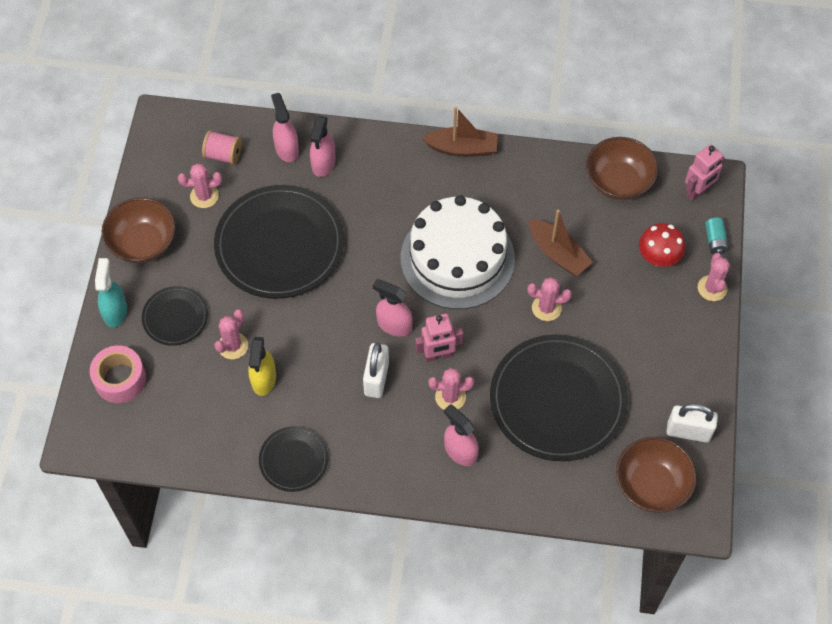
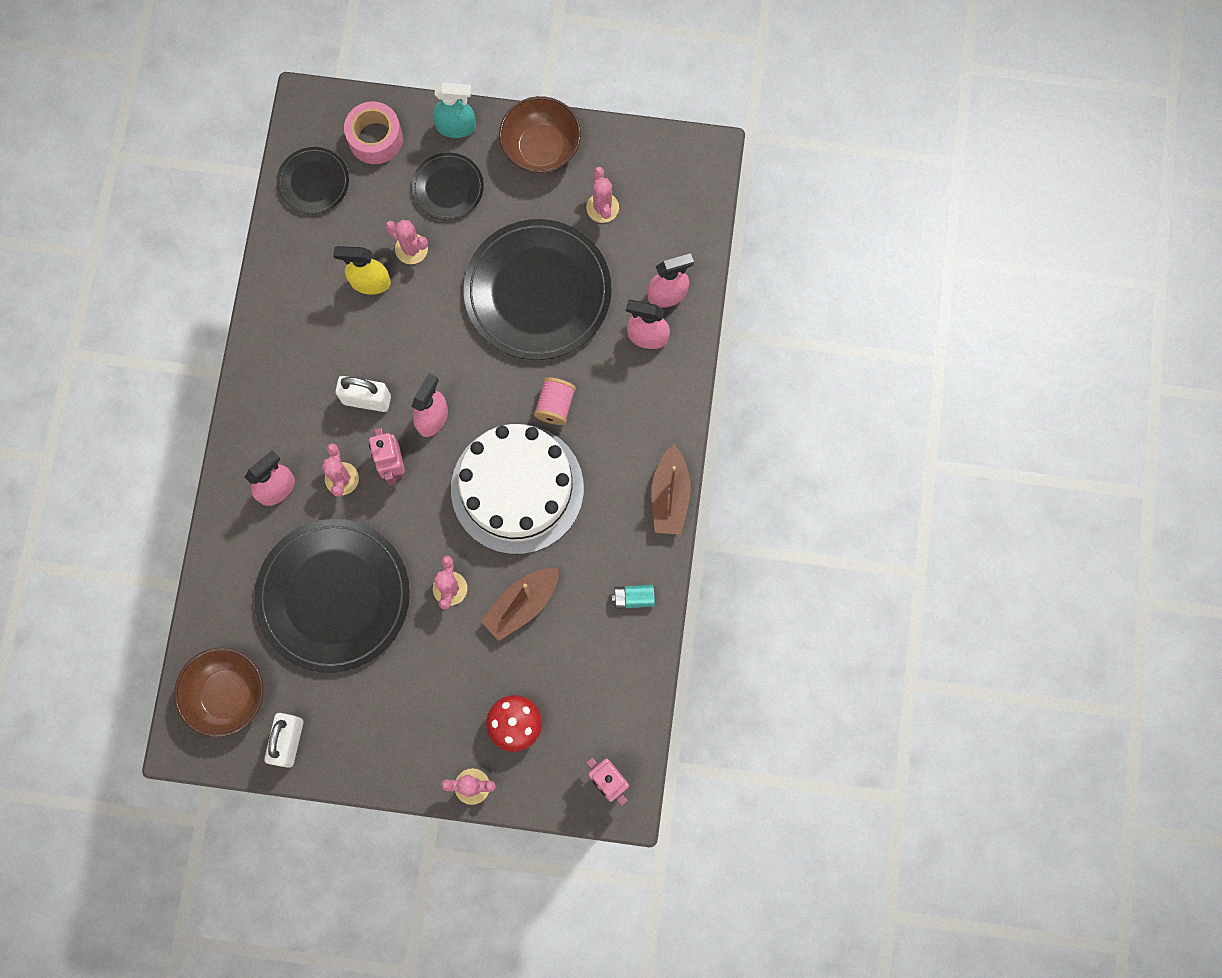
camera: 90 degrees right, 15 degrees up
(223, 155) = (658, 225): pink spool -> pink spool (555, 406)
(293, 460) = (275, 316): black plate -> black plate (313, 182)
(618, 182) = (622, 683): brown bowl -> none
(715, 241) = (537, 796): turquoise battery -> turquoise battery (633, 598)

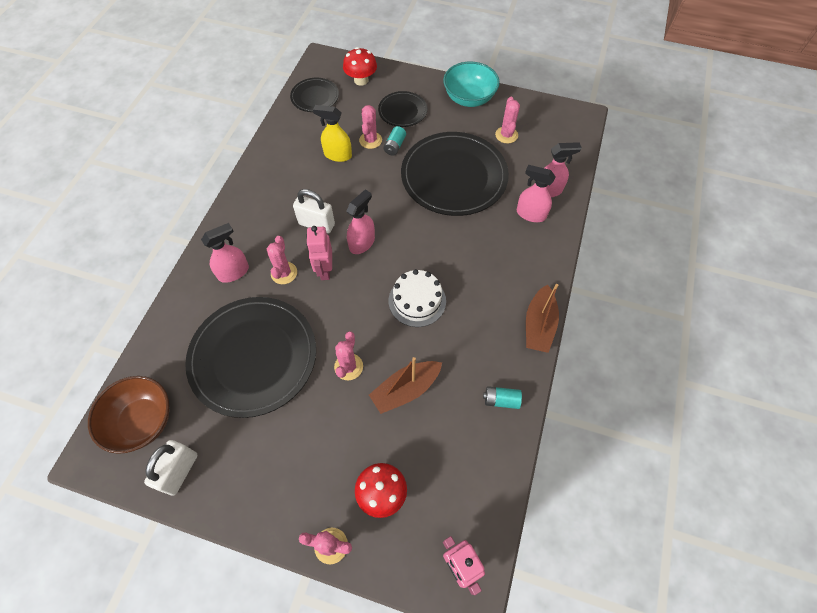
camera: 10 degrees right, 15 degrees down
(375, 138) = (361, 80): pink tape -> red mushroom
(411, 249) = (370, 140): pink cactus -> pink cactus turned 60 degrees clockwise
(447, 253) = (395, 146): none -> turquoise battery
(456, 127) = (415, 81): turquoise spray bottle -> none
(517, 488) = (417, 301): white cake -> white cake, size x0.54
(541, 148) = (469, 98): brown bowl -> turquoise bowl
(555, 406) = (455, 248): pink spool -> none

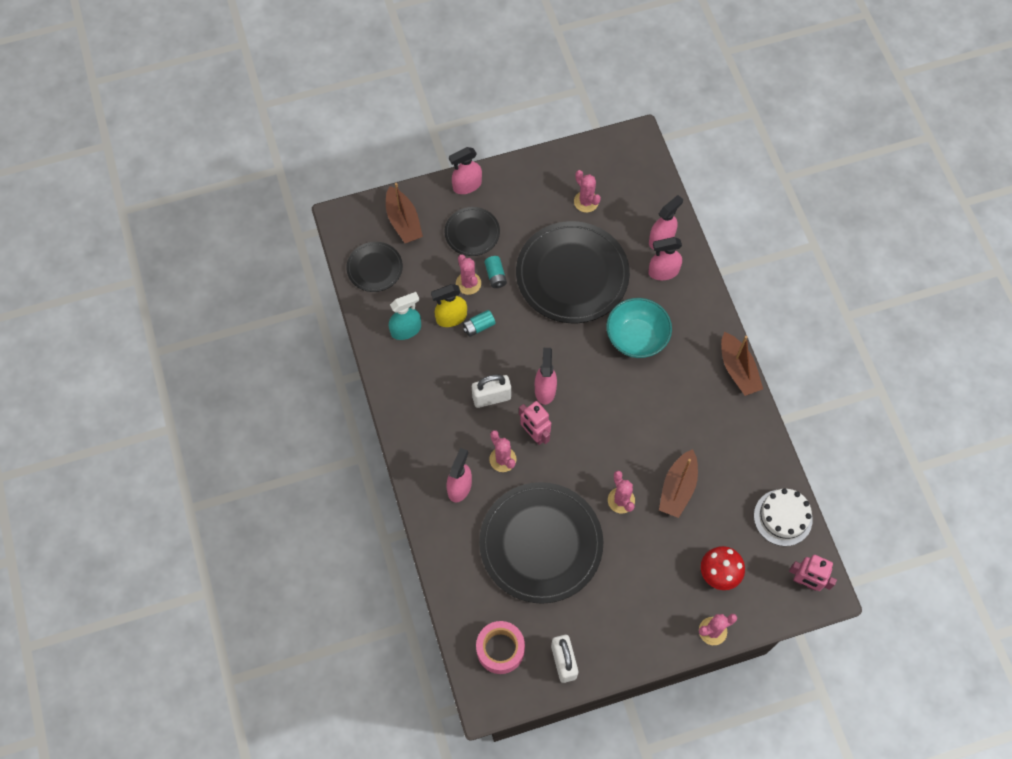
camera: 35 degrees left, 5 degrees up
(142, 421) = (500, 649): brown bowl -> pink tape
(299, 145) = (406, 330): none -> turquoise spray bottle
(361, 80) = (403, 221): red mushroom -> brown boat
(417, 301) = (630, 411): white cake -> white cake (783, 517)
(425, 81) = (467, 185): none -> pink spray bottle
(469, 98) = (522, 180): turquoise bowl -> turquoise bowl (636, 337)
(501, 400) = (752, 448): turquoise battery -> turquoise battery (478, 326)

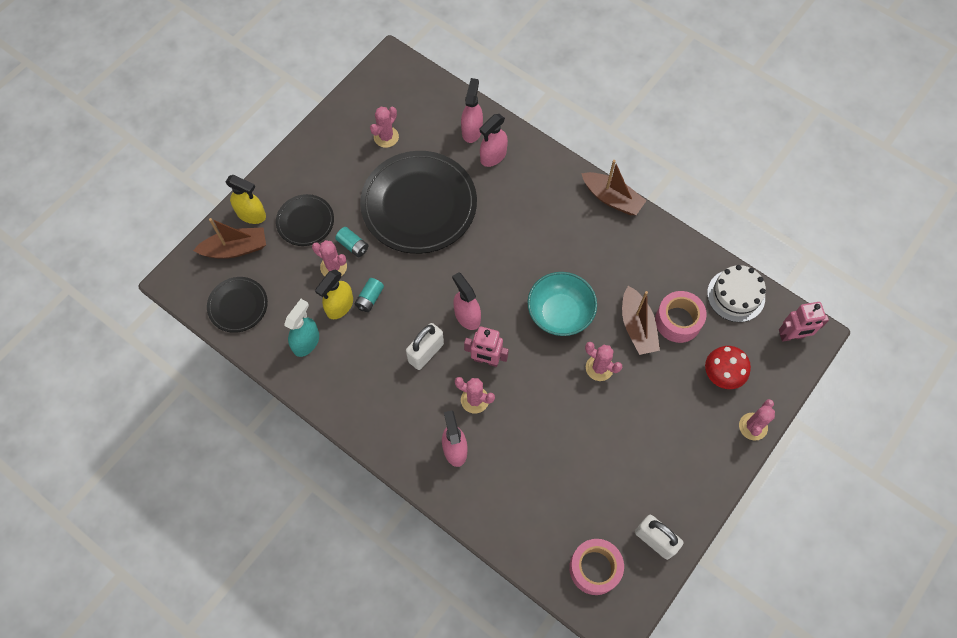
camera: 35 degrees left, 0 degrees up
(403, 221) = (235, 249): brown boat -> brown boat turned 45 degrees counterclockwise
(434, 201) = (251, 214): none -> yellow spray bottle
(467, 185) = (271, 184): pink spray bottle -> none
(541, 543) = (560, 451): black plate -> none
(586, 202) = (386, 137): pink cactus -> pink cactus turned 75 degrees counterclockwise
(636, 337) = (511, 223): turquoise bowl -> turquoise bowl (560, 313)
(716, 506) = (678, 321): none -> pink tape

